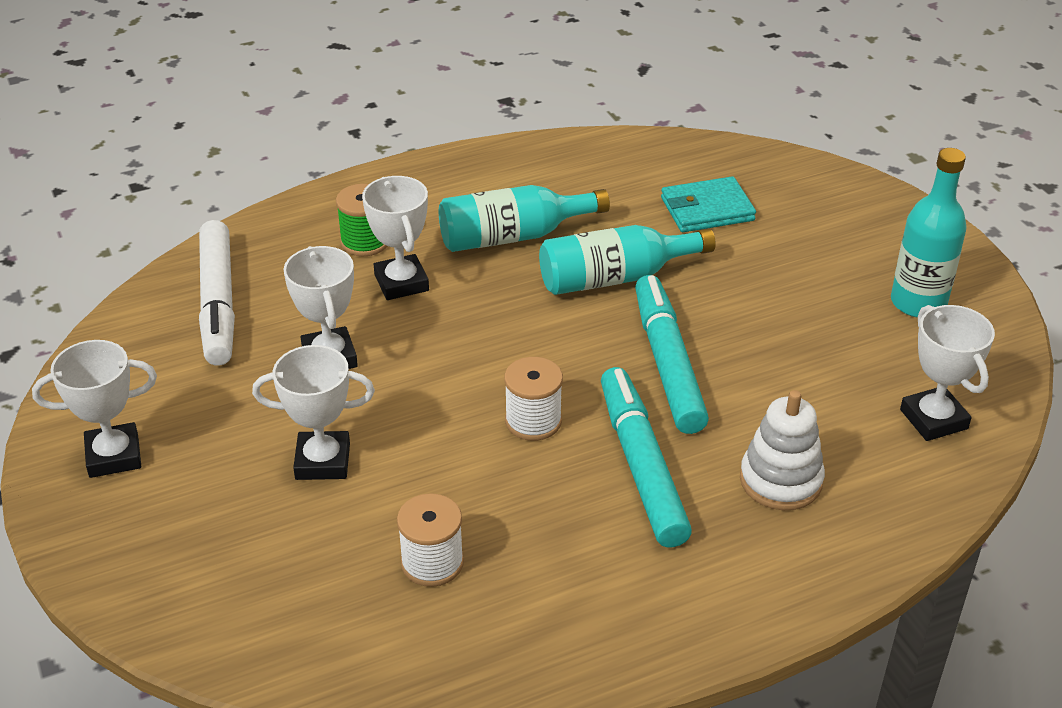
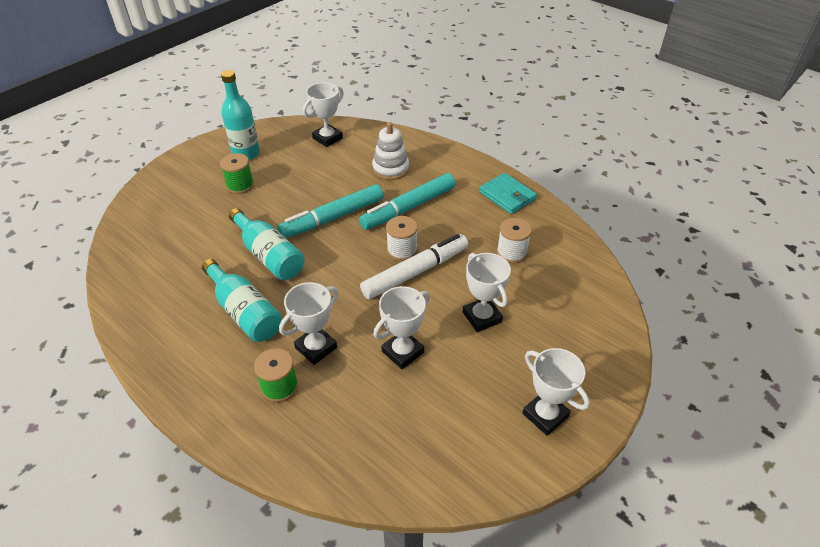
camera: 115 degrees left, 5 degrees up
(218, 303) = (384, 440): white marker -> white marker (415, 272)
(707, 209) = (186, 237): turquoise wallet -> turquoise wallet (507, 196)
(818, 280) = (240, 185): none -> green spool

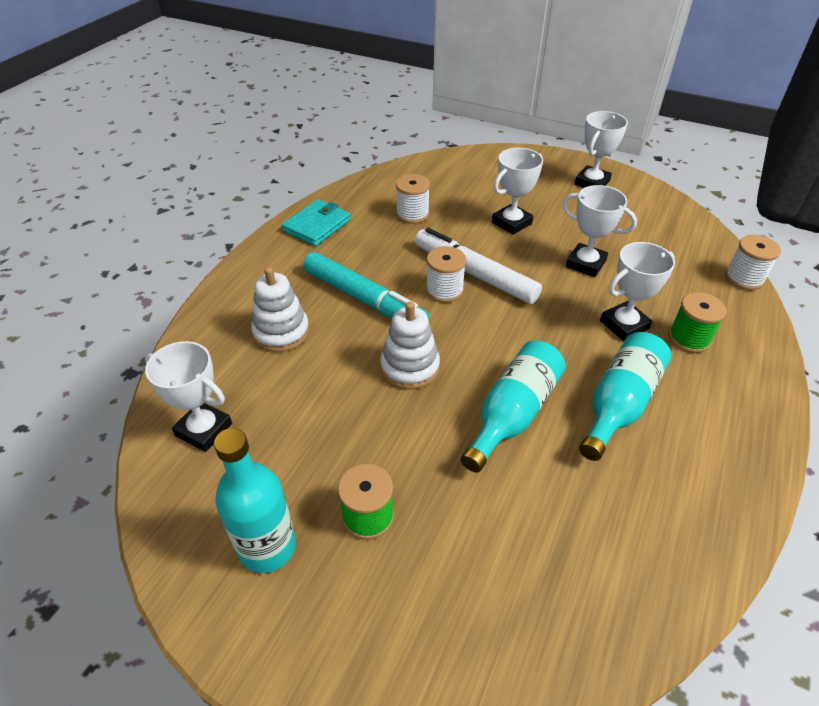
camera: 105 degrees left, 0 degrees up
(316, 348) = (624, 325): white trophy -> white trophy turned 60 degrees counterclockwise
(332, 218) = (410, 367): turquoise marker -> white stacking toy
(332, 482) = (744, 278): none -> white spool

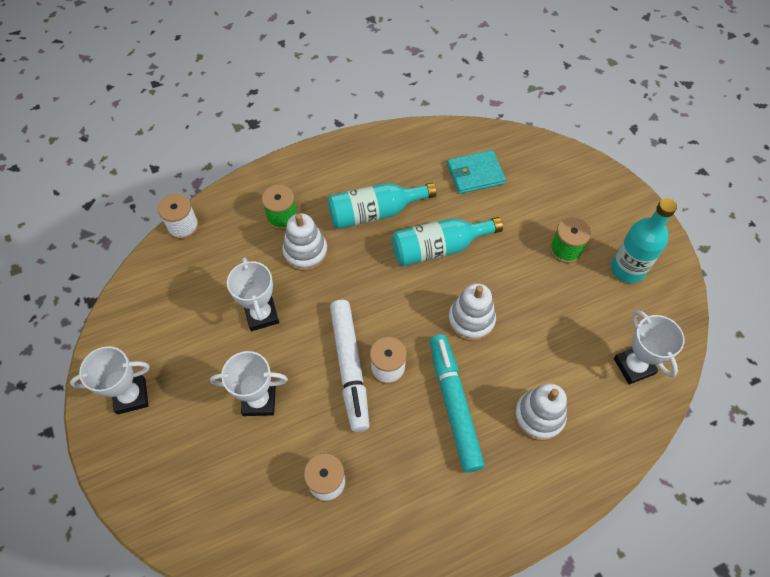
camera: 140 degrees left, 15 degrees up
(317, 226) = (425, 537): turquoise wallet -> turquoise wallet (475, 174)
(624, 325) = (305, 252): white trophy -> white stacking toy

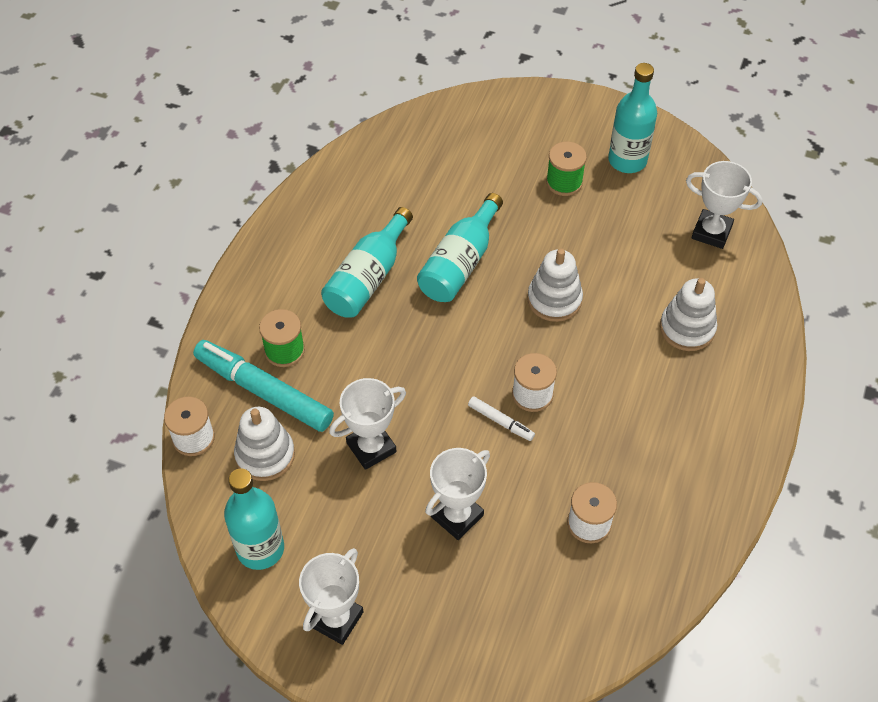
camera: 45 degrees left, 5 degrees down
(143, 318) = (260, 548): none -> turquoise bottle
(261, 315) = (371, 447): white trophy -> white trophy turned 60 degrees counterclockwise
(305, 252) = (345, 362): white stacking toy -> white stacking toy (265, 455)
(349, 367) = (500, 422): white marker -> white marker, size x0.46
(454, 404) = (616, 375): turquoise marker -> turquoise marker (264, 391)
(475, 174) = (418, 176): turquoise wallet -> none

